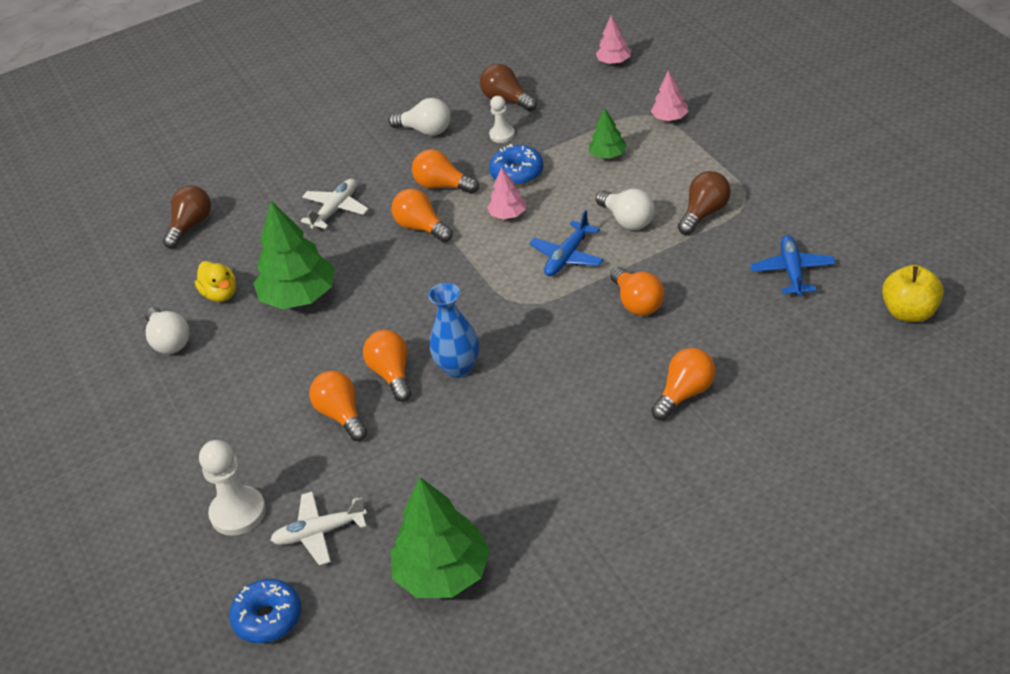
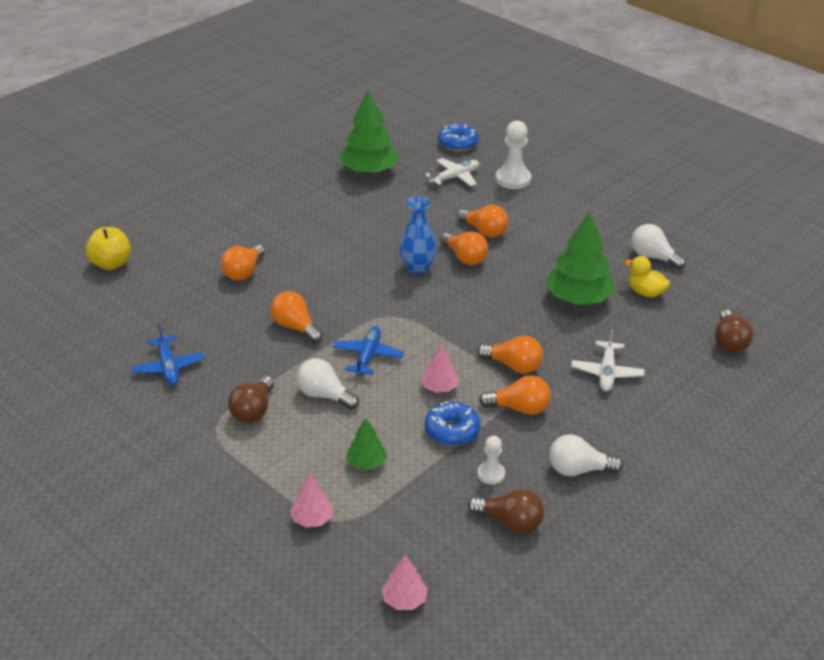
camera: 155 degrees right, 5 degrees down
(910, 312) = (72, 346): yellow apple -> yellow apple (111, 264)

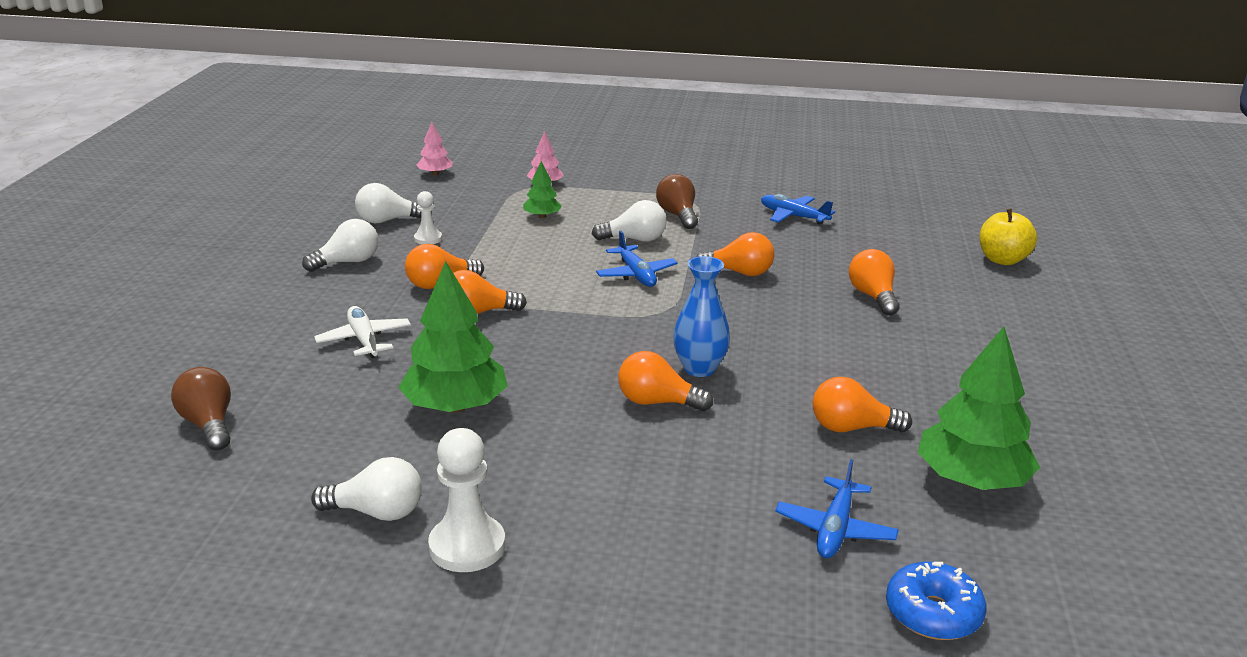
camera: 145 degrees right, 10 degrees down
(439, 387) = (536, 275): pink tree -> none
(452, 431) = (490, 252): blue donut -> none
(455, 177) = (835, 529): white plane -> blue plane
(484, 231) = (675, 450): orange light bulb -> orange light bulb (851, 428)
(510, 522) = (387, 220): brown light bulb -> white light bulb
(513, 179) = (739, 571): white pawn -> white pawn (467, 546)
(645, 292) = (362, 449): yellow duck -> none

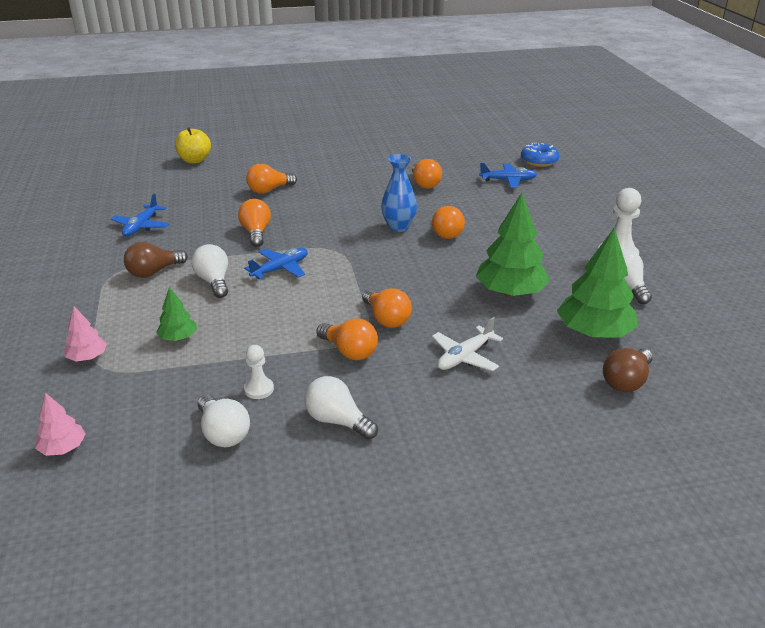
camera: 110 degrees left, 5 degrees up
(971, 480) = (443, 159): green tree -> green tree (594, 333)

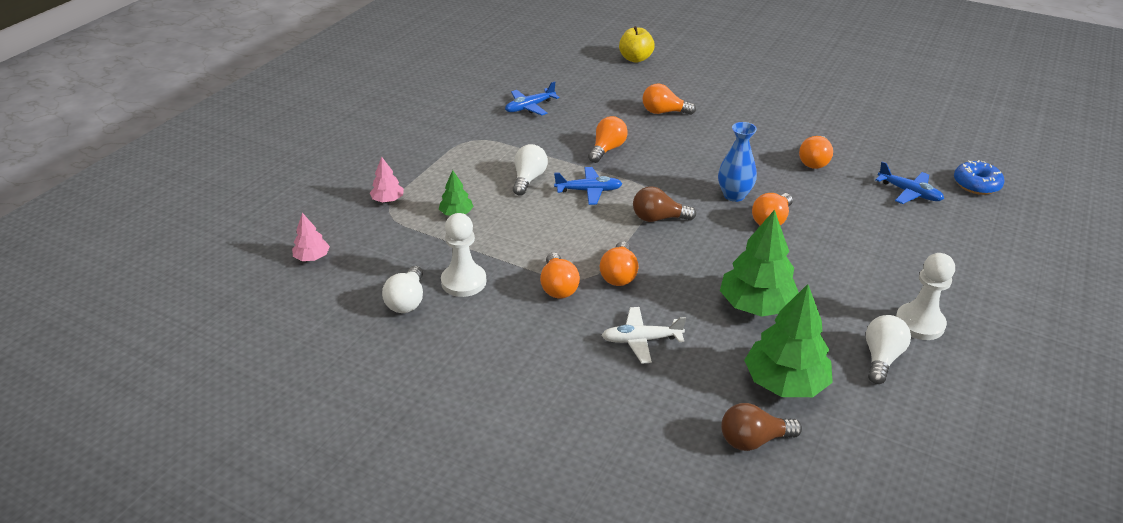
camera: 40 degrees right, 5 degrees up
(154, 272) = (497, 151): brown light bulb -> brown light bulb (658, 218)
(259, 389) = (463, 282): white pawn -> white pawn, size x1.74
(337, 421) = (486, 335): white light bulb -> none

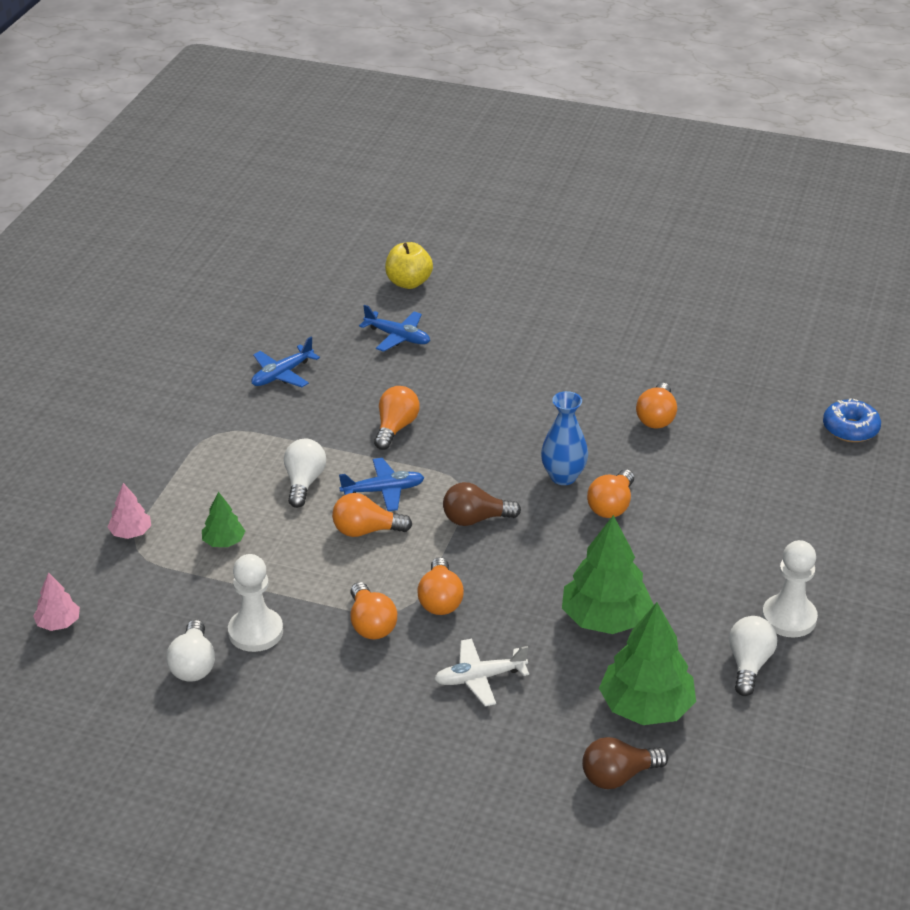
camera: 10 degrees left, 0 degrees up
(664, 112) = (459, 364): orange light bulb -> orange light bulb (366, 531)
(909, 193) = (772, 449): blue plane -> blue plane (398, 337)

